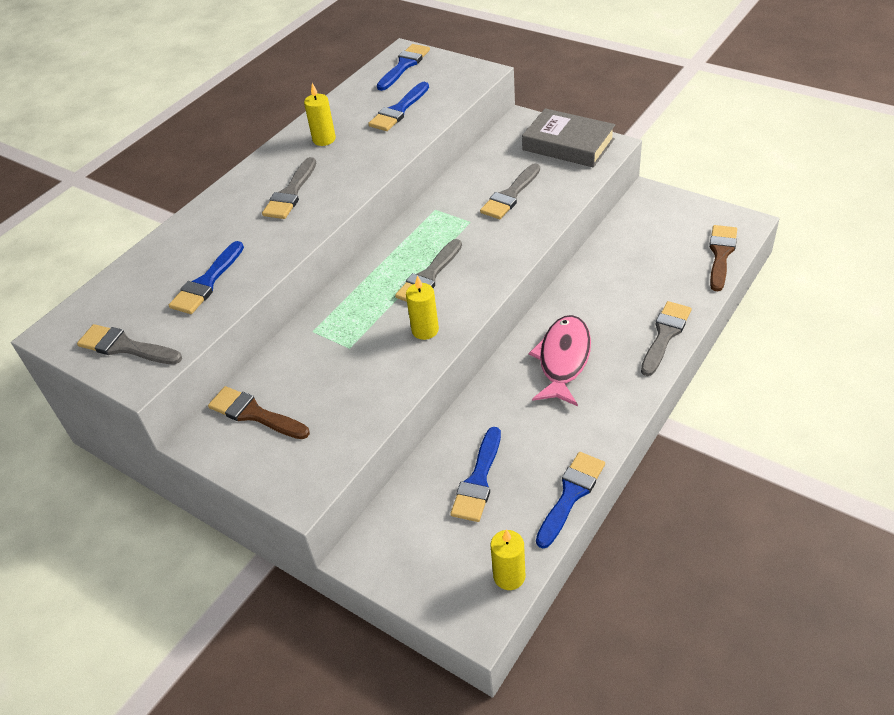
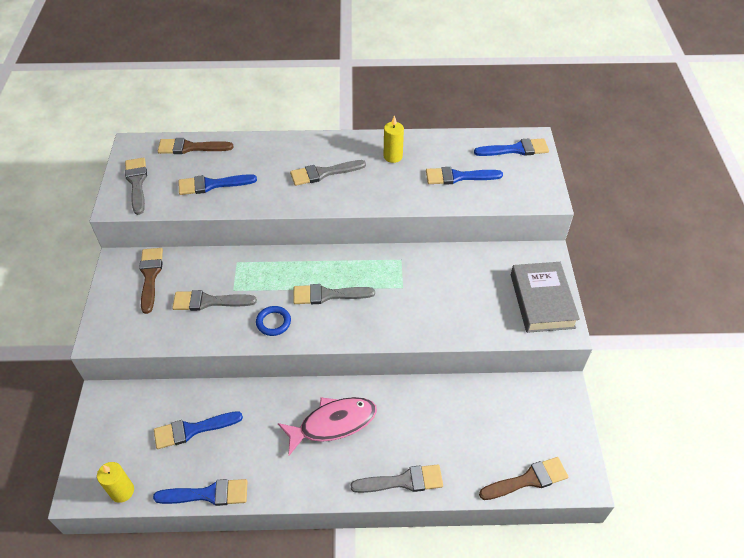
camera: 50 degrees right, 5 degrees up
(124, 281) = (190, 147): none -> brown brush
(425, 330) = (273, 322): yellow candle -> blue ring
(510, 195) = (450, 296): grey brush -> grey brush (208, 301)

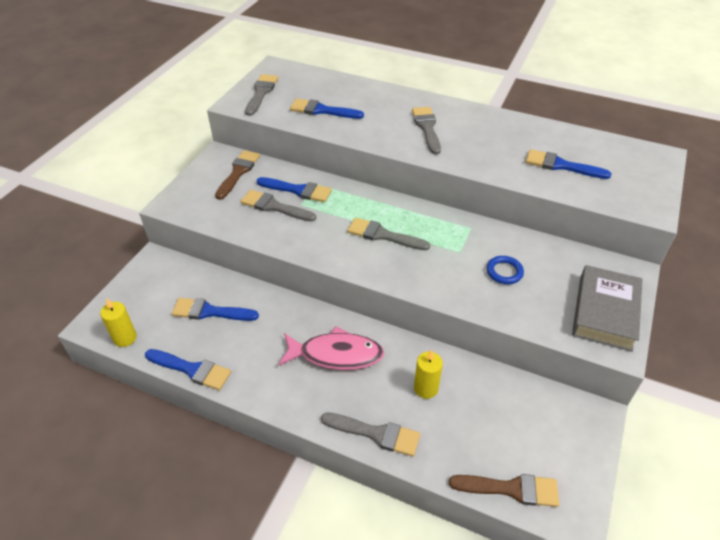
camera: 25 degrees right, 5 degrees down
(190, 147) = (320, 79): brown brush -> none
(273, 322) = (320, 241): blue ring -> blue ring (504, 272)
(323, 173) = (427, 128): grey brush -> grey brush turned 75 degrees clockwise
(393, 156) = (502, 132): yellow candle -> yellow candle (426, 388)
(516, 149) = (637, 159): blue brush -> blue brush (298, 190)

